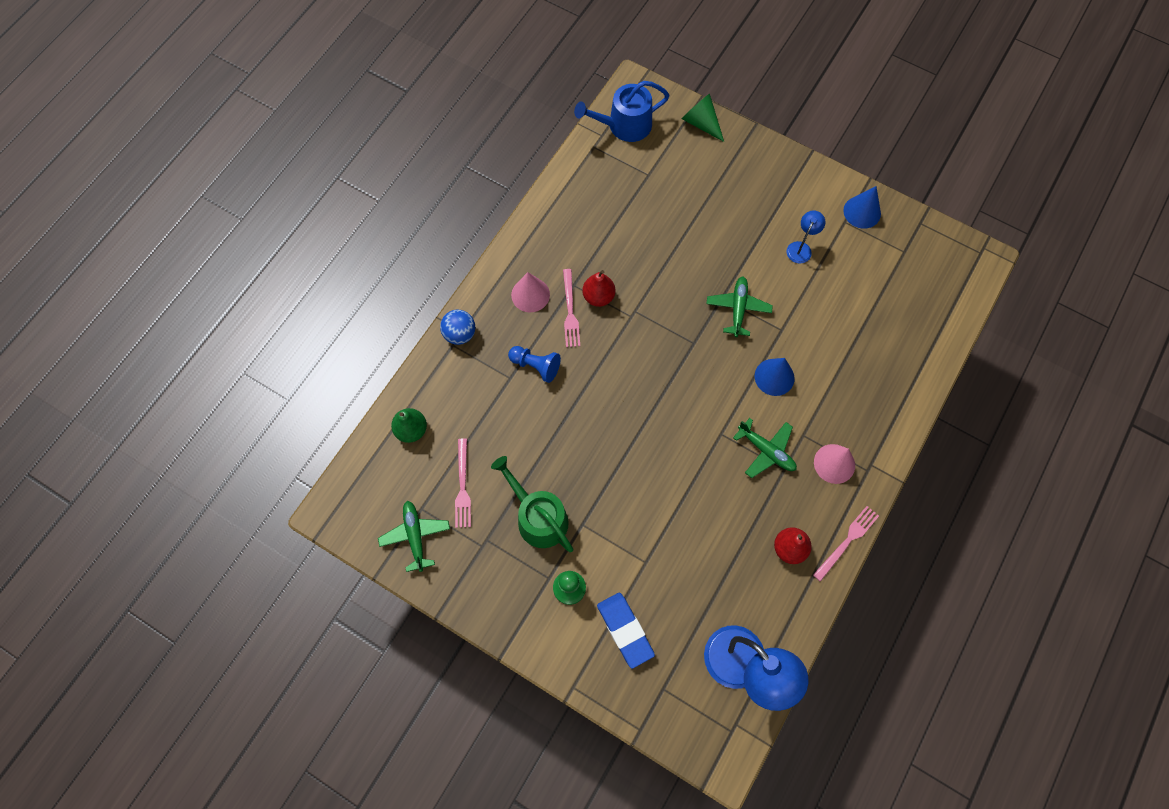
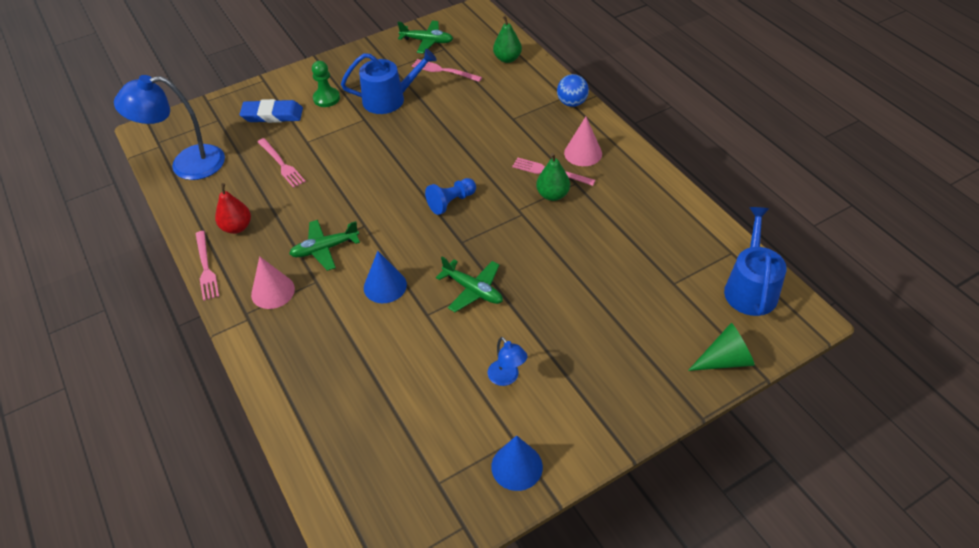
camera: 120 degrees right, 20 degrees down
(536, 366) = (512, 135): blue pawn -> blue pawn (451, 202)
(538, 517) = (389, 99): green watering can -> blue watering can
(598, 297) = (552, 195): red pear -> green pear
(690, 565) = (281, 164): none -> pink fork

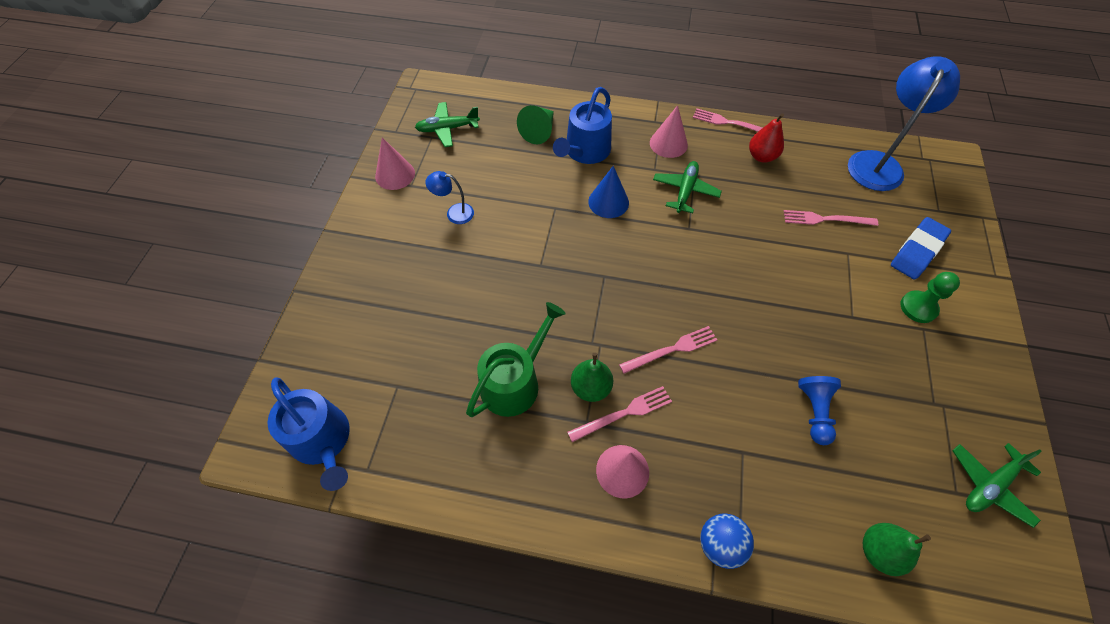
camera: 130 degrees right, 10 degrees up
(389, 99) = (875, 360): blue watering can -> blue watering can (585, 151)
(444, 71) = (899, 454): pink fork -> pink fork (671, 349)
(451, 202) = (660, 302): blue pawn -> blue pawn (814, 411)
(473, 290) = (547, 248): green plane -> green plane (447, 129)
(517, 466) = (395, 174): blue cone -> pink cone
(594, 230) = (515, 382): none -> green watering can
(725, 360) = (304, 349): green cone -> green cone (539, 131)

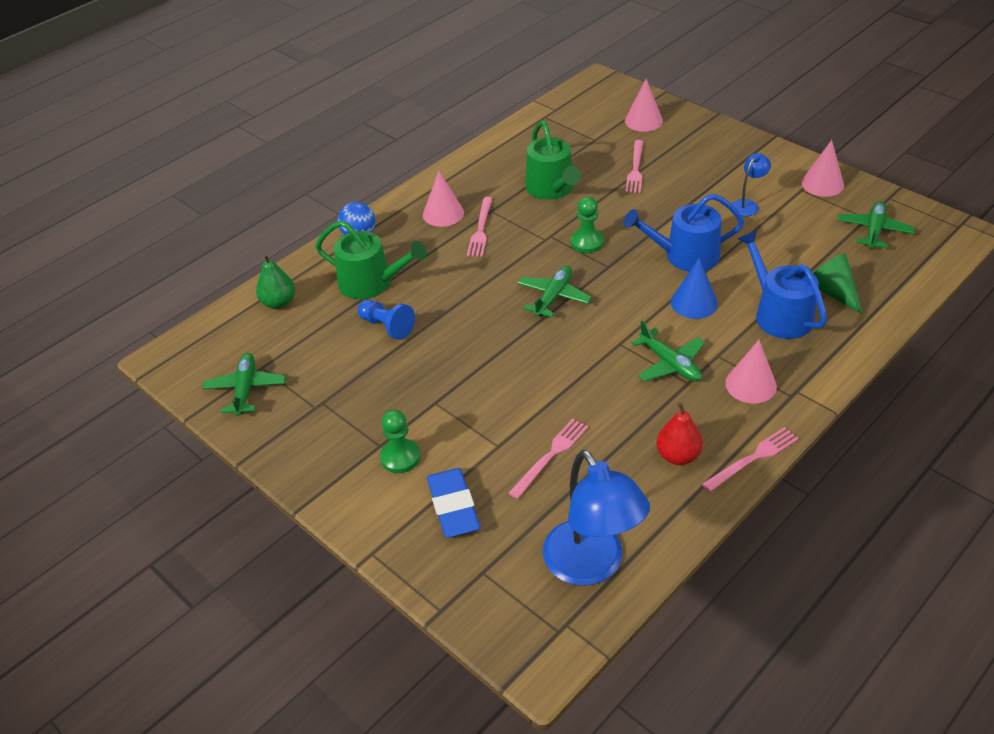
camera: 125 degrees right, 15 degrees down
(323, 441) = (580, 105): blue watering can -> blue watering can (685, 256)
(337, 354) = (643, 121): none -> pink cone
(582, 307) = (587, 242): none -> green pawn
(591, 387) = (514, 221): green pear -> none
(671, 349) = (507, 274): pink fork -> pink fork (635, 169)
(672, 297) = (553, 297): none -> green plane
(776, 470) = (371, 283): none -> green watering can

